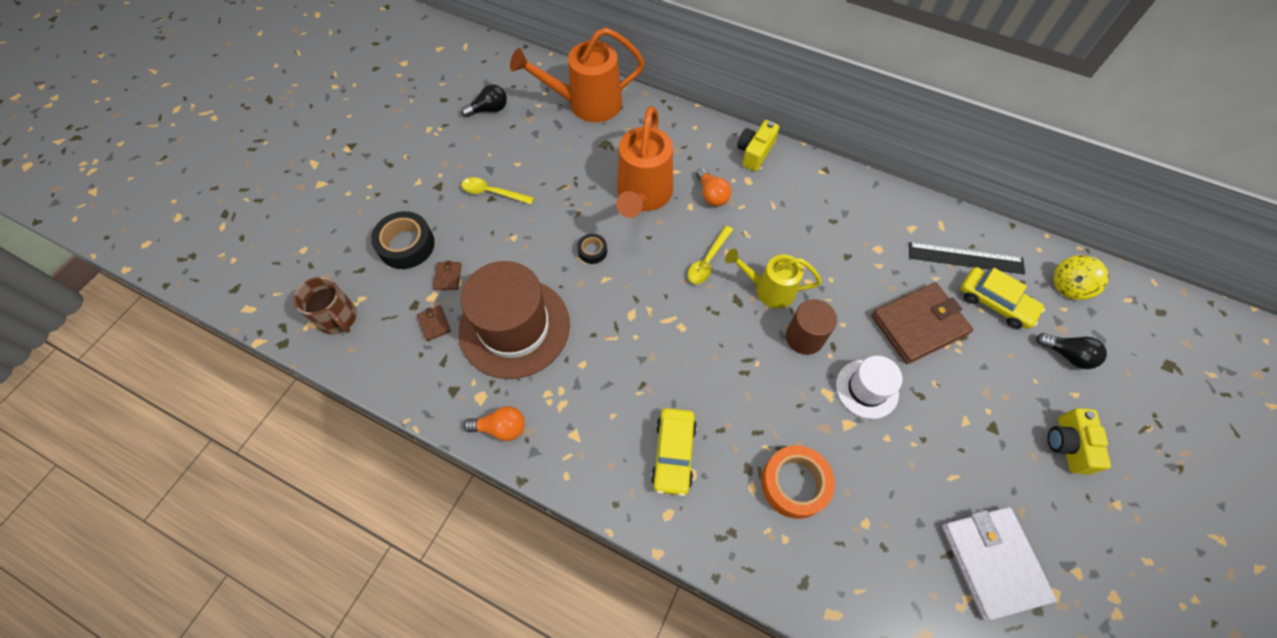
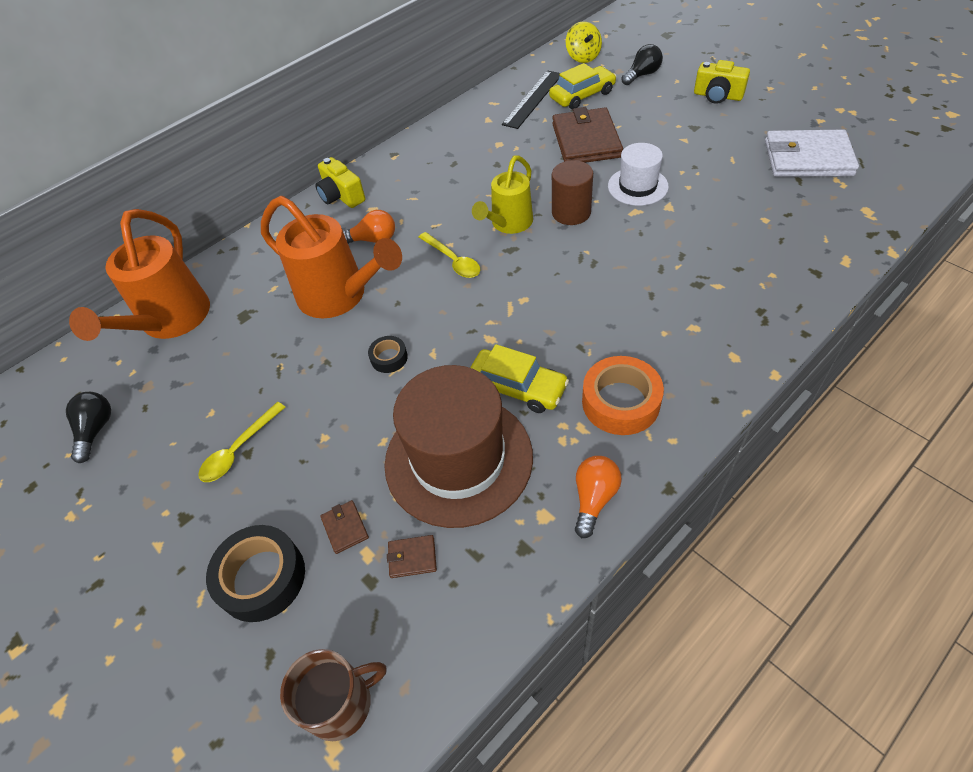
camera: 65 degrees left, 10 degrees down
(448, 277) = (345, 528): brown wallet -> brown wallet turned 45 degrees clockwise
(673, 453) = (668, 337): yellow car -> yellow car (517, 387)
(794, 484) = (719, 255): orange tape -> orange tape (620, 402)

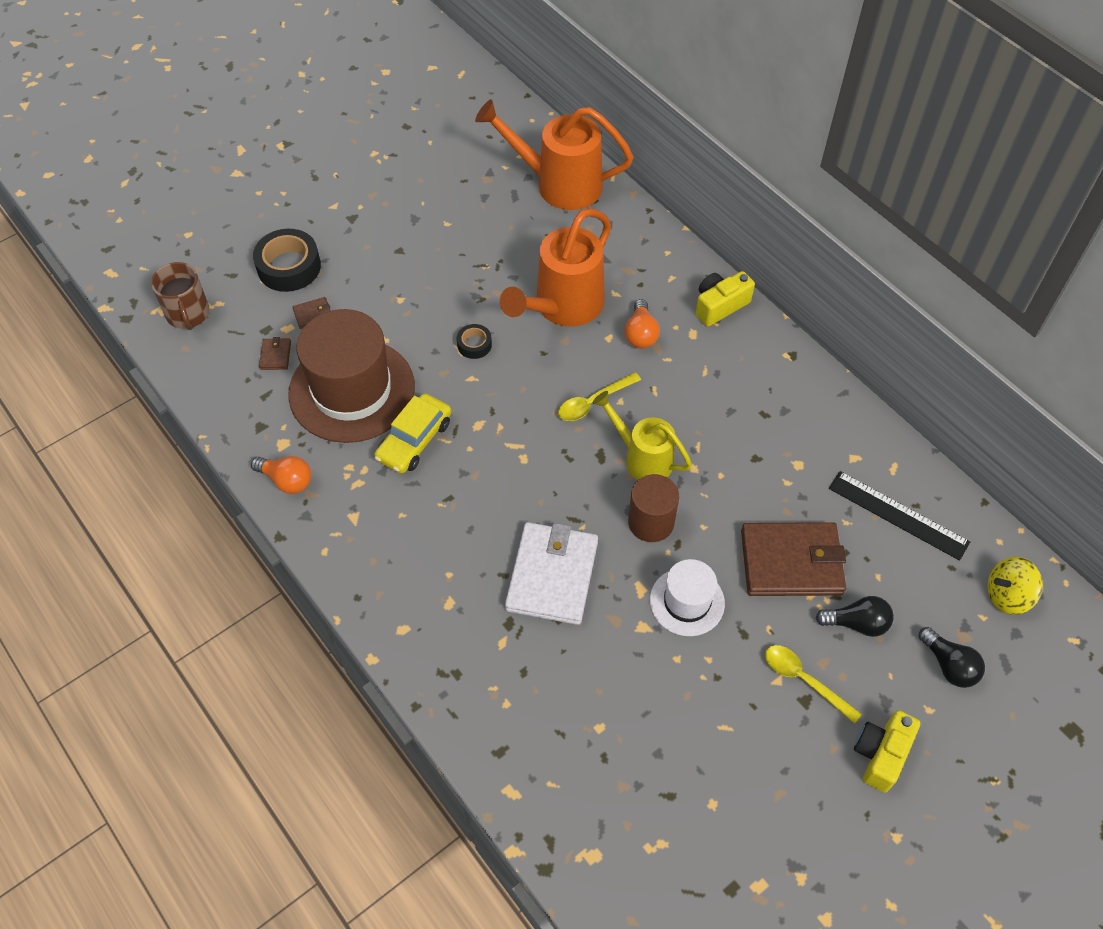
camera: 90 degrees right, 5 degrees up
(96, 430) = (448, 154): black light bulb -> black light bulb (857, 623)
(239, 449) = (404, 245): yellow spoon -> yellow spoon (804, 680)
(582, 95) = (900, 576): yellow car -> none
(620, 402) = (376, 519): orange tape -> none
(807, 158) = (712, 824): white wallet -> white wallet (552, 576)

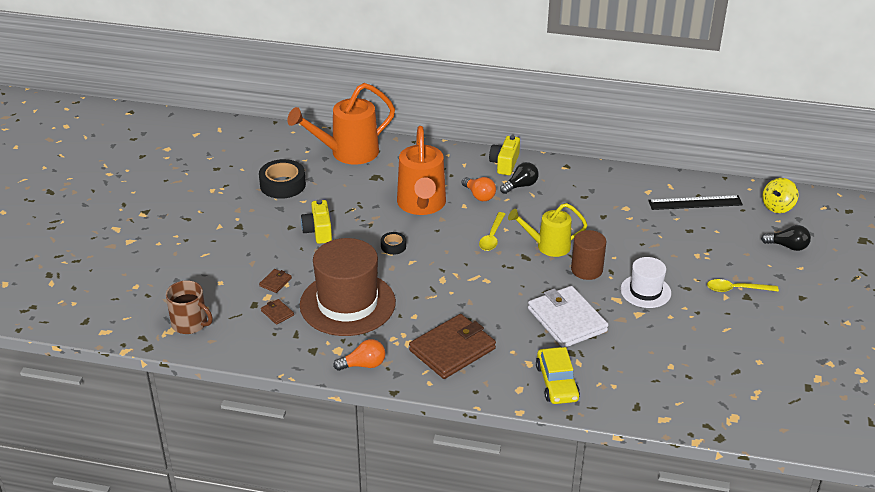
camera: 40 degrees left, 20 degrees down
(289, 267) = (229, 268): black tape -> black tape (282, 185)
(414, 440) = (415, 305): yellow car -> yellow car (557, 383)
(791, 562) = (672, 248): brown wallet -> brown wallet (452, 349)
(857, 623) = (730, 254): black light bulb -> black light bulb (520, 186)
(880, 754) = (803, 296): yellow camera -> yellow camera (318, 231)

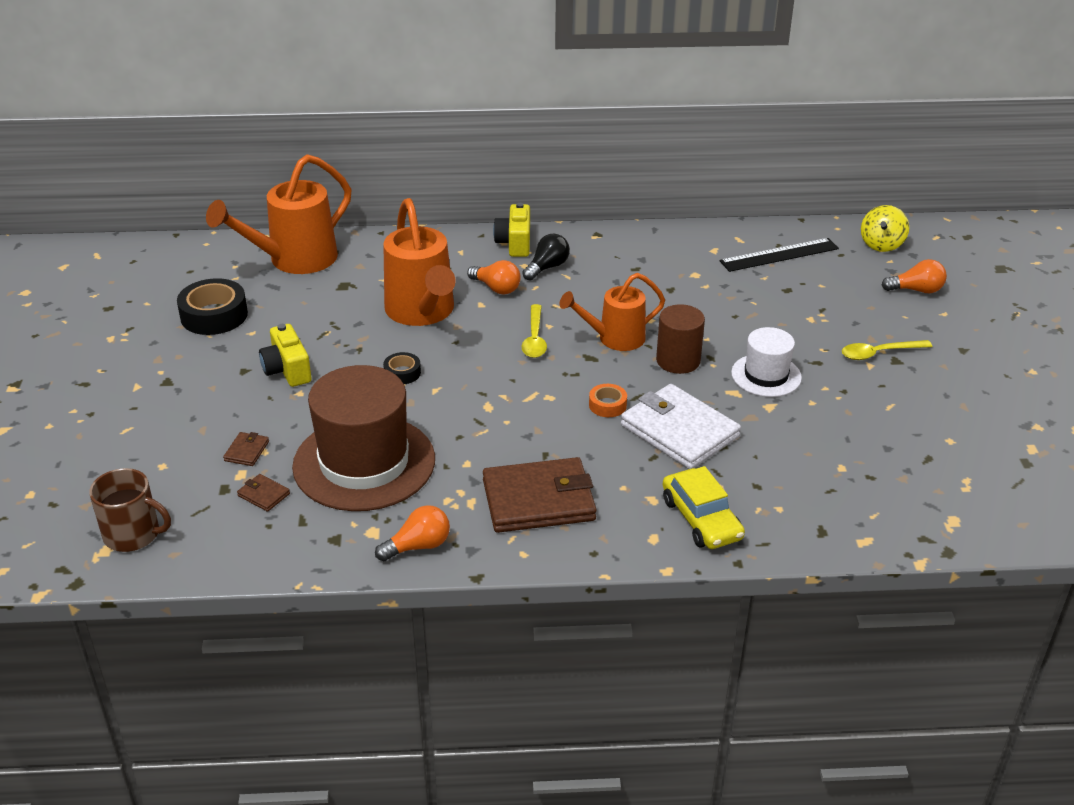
camera: 15 degrees left, 0 degrees up
(452, 349) = (538, 500): brown wallet -> brown wallet turned 45 degrees clockwise
(524, 293) = (607, 405): none -> orange tape
(548, 246) = (614, 338): yellow watering can -> orange watering can
(787, 246) = (916, 290): black light bulb -> orange light bulb

